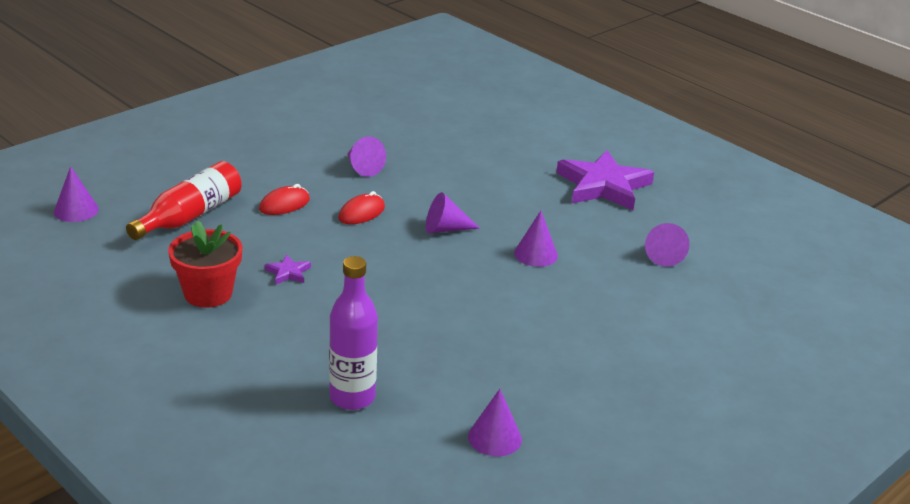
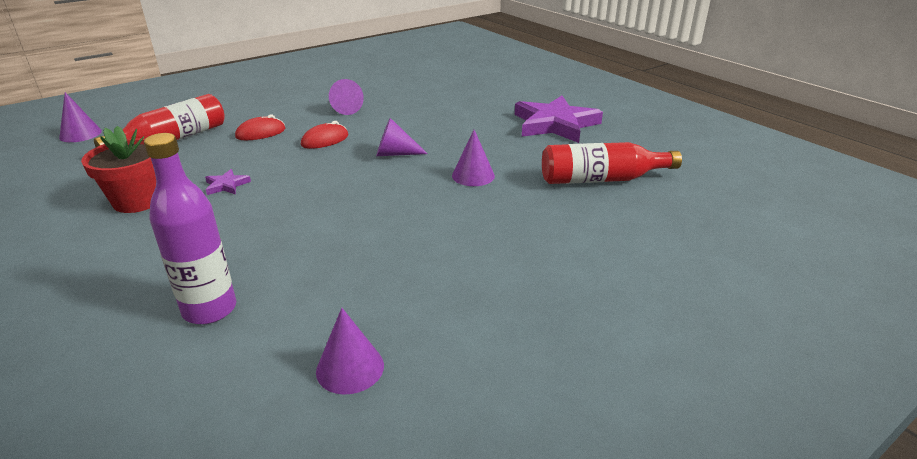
camera: 10 degrees right, 0 degrees up
(663, 255) = (601, 179): purple cone -> red bottle

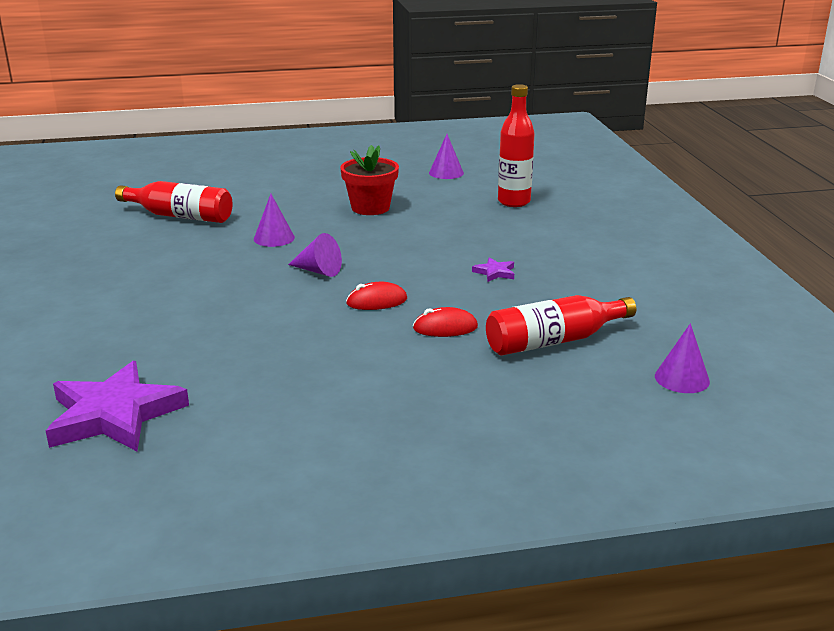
camera: 155 degrees left, 5 degrees down
(138, 201) = (576, 274): red flower pot -> red flower pot (370, 208)
(210, 309) = (514, 202): purple bottle -> red bottle
(345, 109) = (318, 345): purple cone -> none
(555, 124) = (117, 268): purple star -> purple star (114, 415)

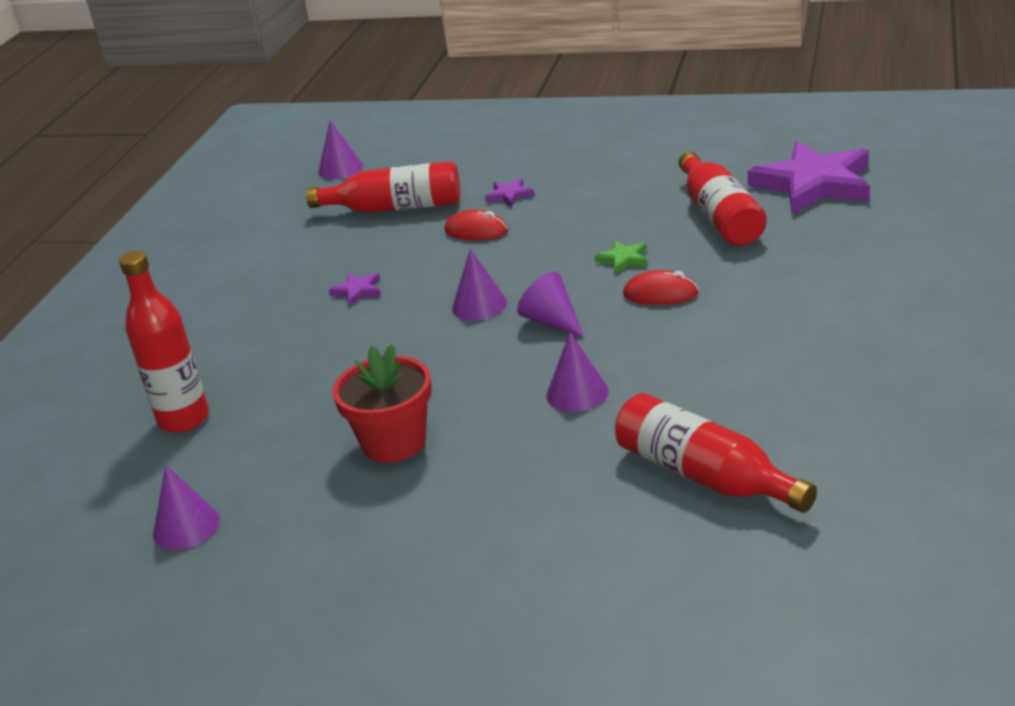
camera: 150 degrees left, 5 degrees up
(211, 367) = (719, 216): none -> red bottle
(287, 318) = (623, 260): none -> green star
(376, 301) = (517, 269): red mouse -> red mouse (660, 294)
(384, 274) = (479, 305): none -> purple cone
(447, 367) = (509, 195): none -> purple star

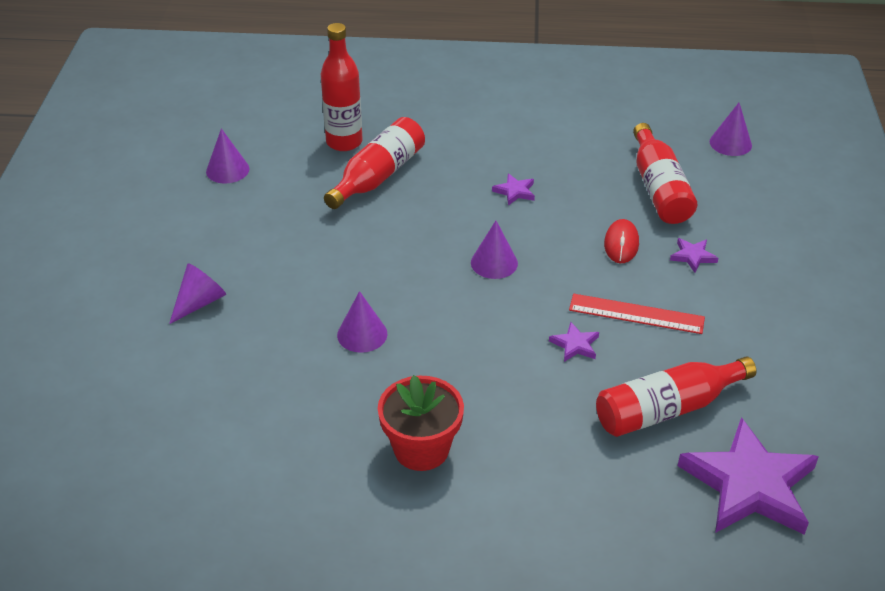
camera: 75 degrees right, 10 degrees up
(394, 442) = (307, 245): red flower pot -> red flower pot (421, 449)
(552, 321) = (468, 309): purple cone -> purple cone (199, 302)
(586, 226) = (636, 314): none -> red ruler
(623, 260) = (575, 345): green star -> purple star
(660, 294) = (514, 374): red mouse -> none
(705, 476) = (246, 416): red bottle -> red bottle (378, 176)

